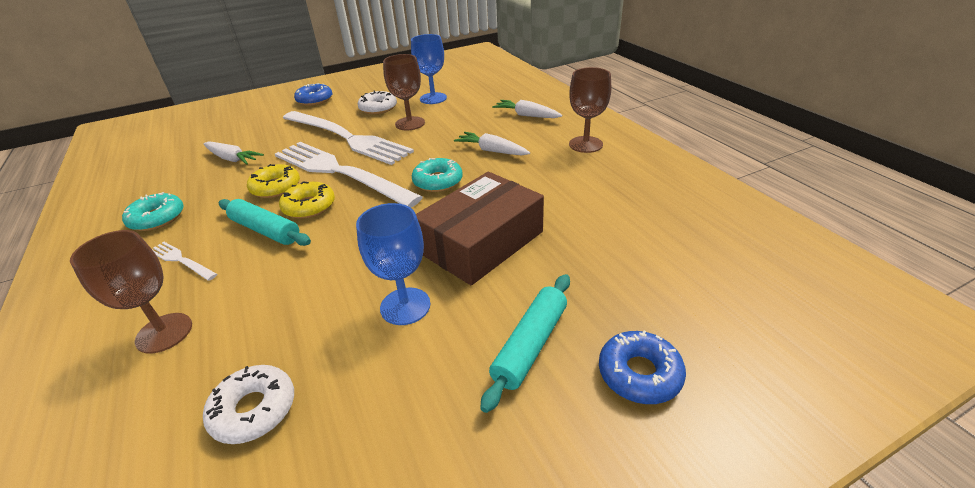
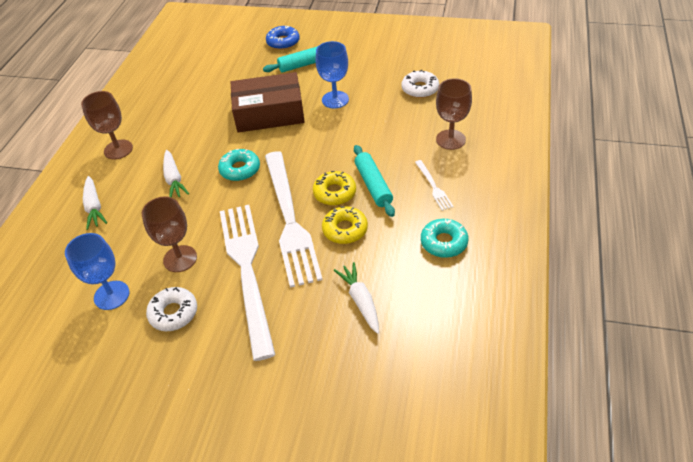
camera: 140 degrees left, 10 degrees up
(315, 100) = (210, 393): blue donut -> none

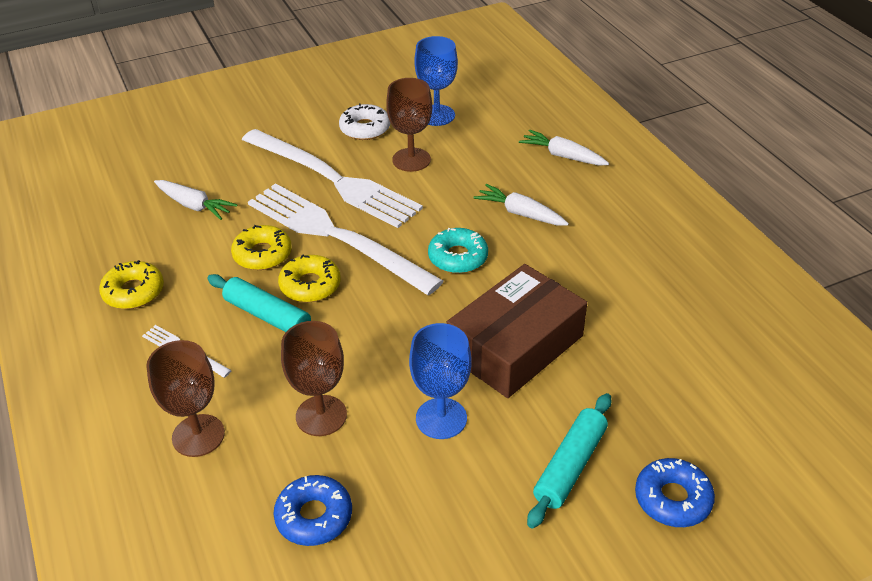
camera: 140 degrees right, 5 degrees down
(118, 149) = (636, 211): brown goblet -> brown goblet (321, 415)
(420, 89) = (314, 516): white donut -> blue donut
(444, 242) = (133, 292): turquoise donut -> yellow donut

